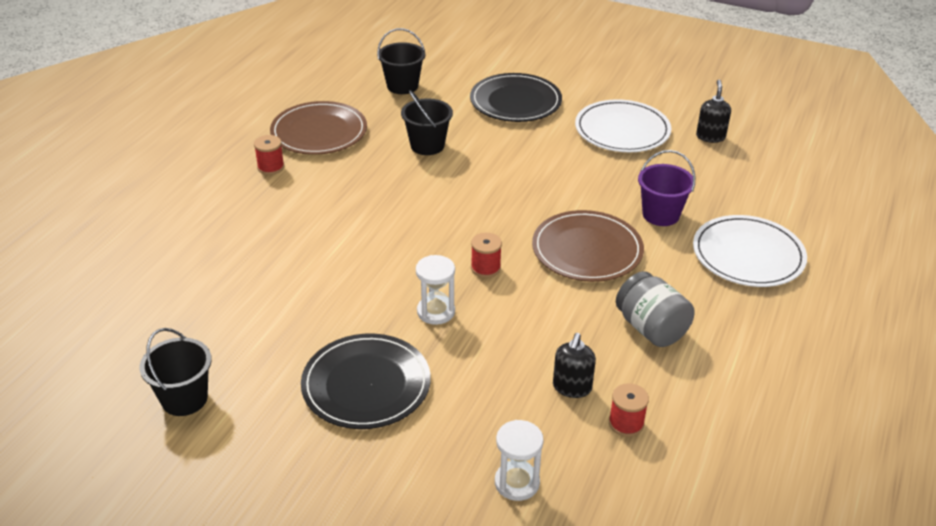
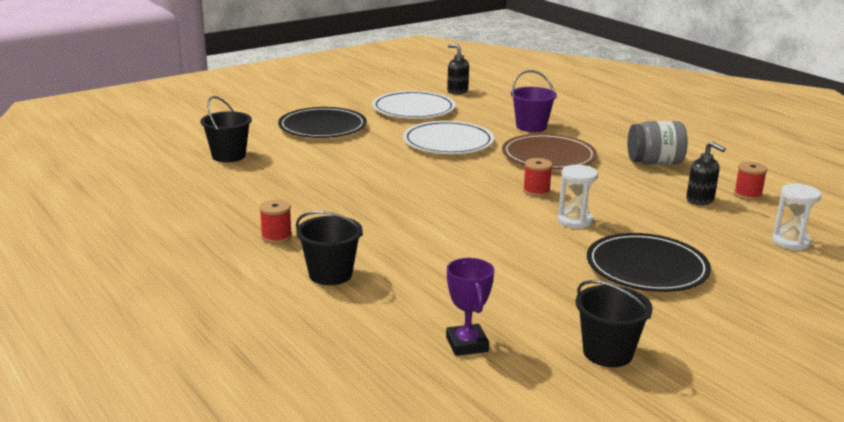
camera: 60 degrees left, 15 degrees down
(156, 318) = (467, 344): none -> purple trophy
(319, 132) = (248, 203): brown plate -> none
(427, 145) = (339, 169): black bucket -> black bucket (330, 274)
(748, 255) = (601, 119): white plate -> white plate (448, 142)

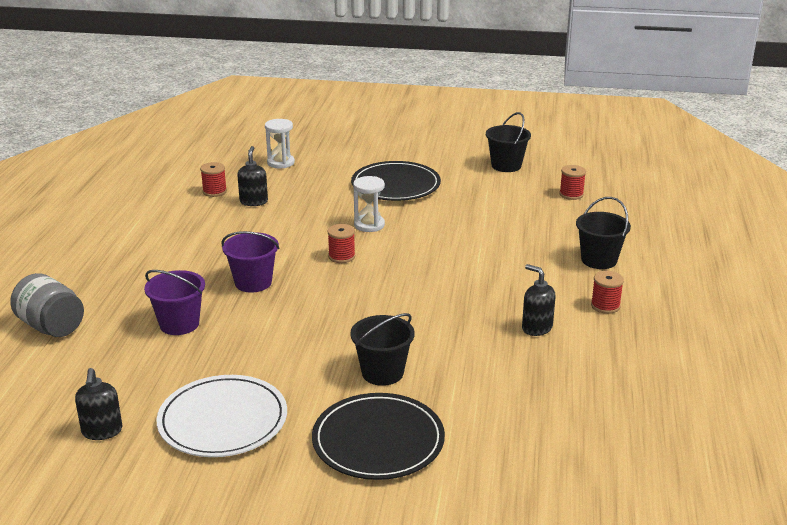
camera: 135 degrees left, 5 degrees up
(228, 156) = (547, 438): black bucket -> black bucket (382, 373)
(311, 202) = (536, 328): none -> black soap dispenser
(448, 142) = (297, 343): white plate -> none
(467, 344) = (571, 194): purple trophy -> red spool
(548, 156) = (253, 282): brown plate -> purple bucket
(654, 162) = (195, 238): grey jar -> grey jar (51, 327)

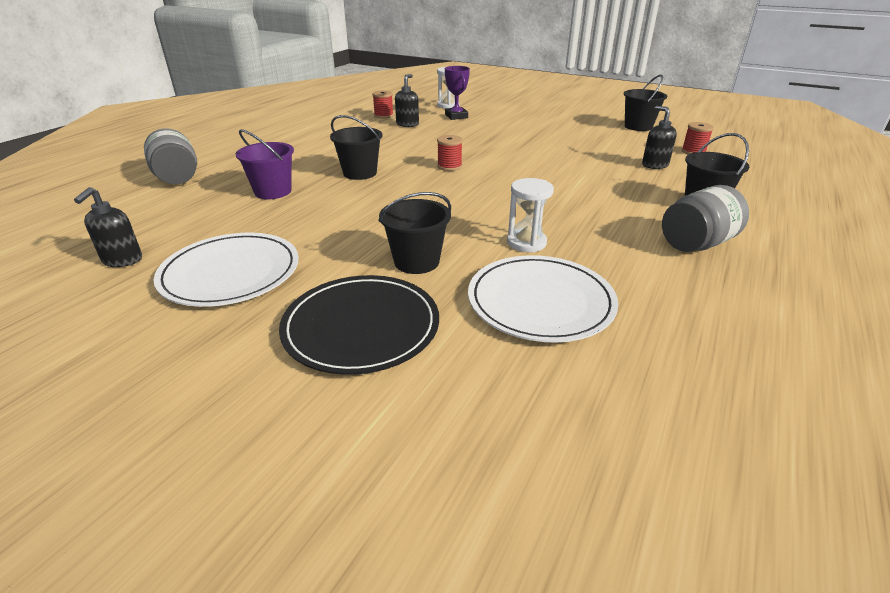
camera: 20 degrees right, 5 degrees up
(253, 282) = (360, 173): purple bucket -> black bucket
(302, 180) = (456, 116): none -> purple trophy
(369, 225) = (489, 149): white hourglass -> white hourglass (526, 242)
(396, 185) = (531, 128): black plate -> none
(505, 387) = (540, 302): none -> white plate
(536, 328) = (607, 251): black soap dispenser -> black soap dispenser (654, 165)
(605, 306) = (696, 244): red spool -> grey jar

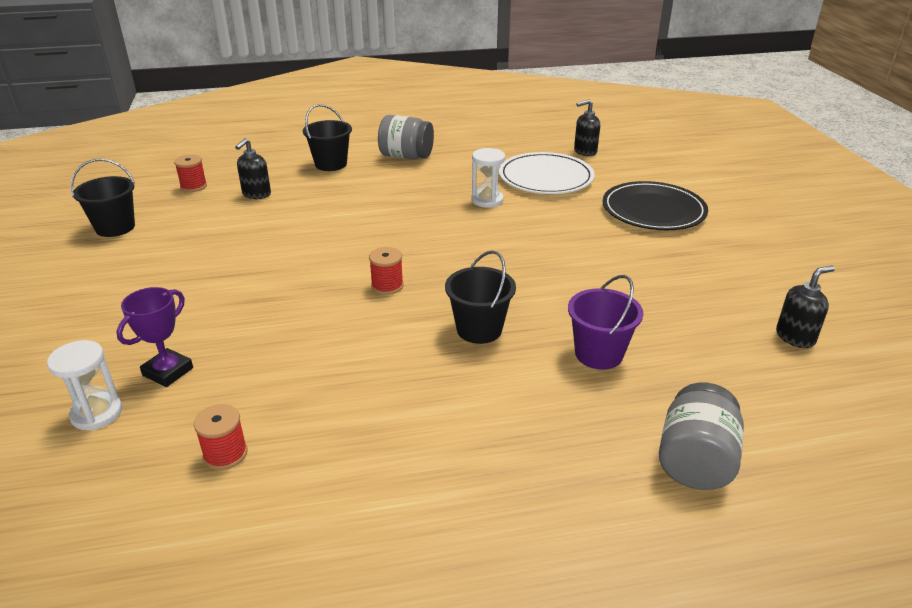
camera: 130 degrees left, 0 degrees up
(230, 273) = (707, 278): white plate -> none
(407, 124) = (256, 397): black soap dispenser -> black soap dispenser (585, 151)
(416, 261) = (573, 224): black bucket -> none

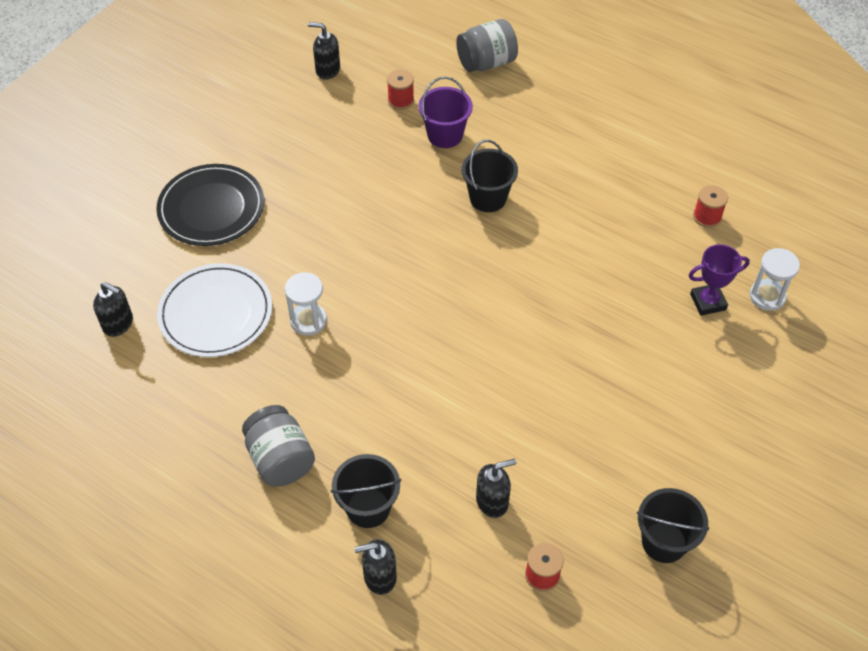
camera: 135 degrees left, 20 degrees up
(292, 152) = (379, 577): none -> black soap dispenser
(387, 286) = (502, 278): red spool -> red spool (401, 100)

